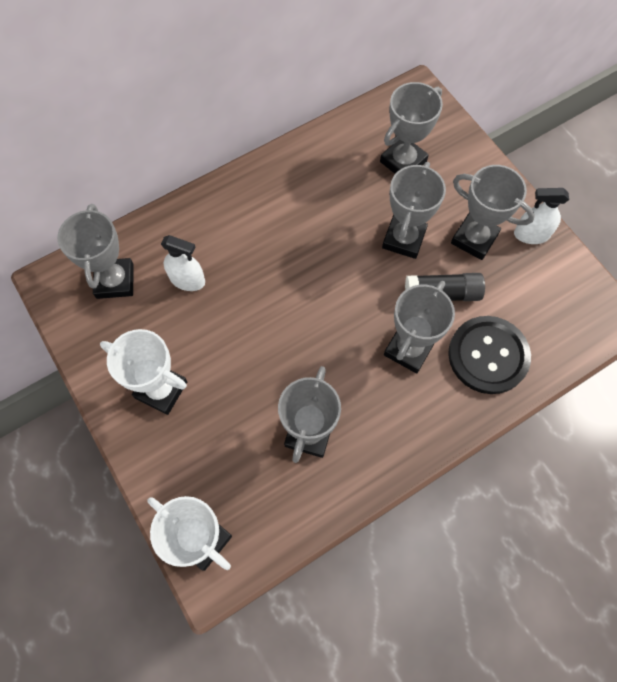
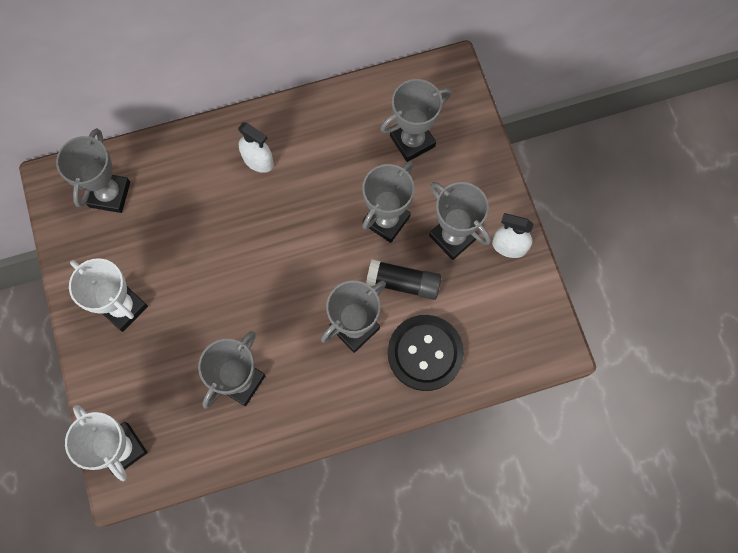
camera: 15 degrees right, 5 degrees up
(187, 280) = (174, 210): white spray bottle -> white spray bottle (258, 161)

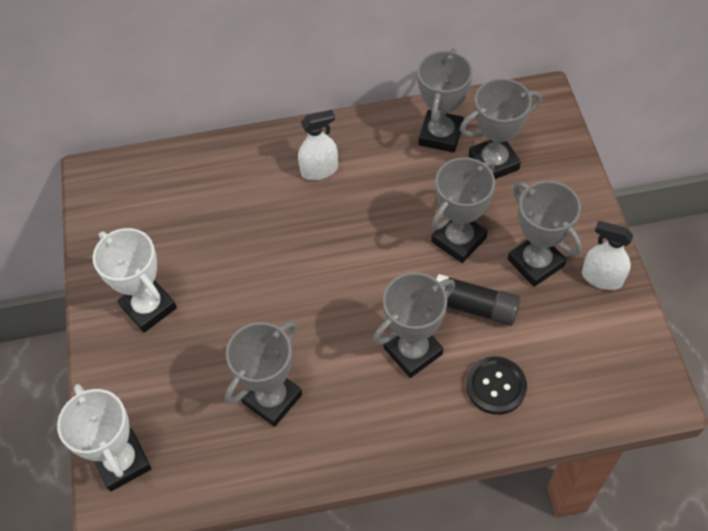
camera: 10 degrees right, 15 degrees down
(110, 194) = (153, 192): grey trophy -> grey trophy (440, 135)
(258, 161) = (319, 170): white spray bottle -> white spray bottle turned 60 degrees counterclockwise
(425, 353) = (496, 386): black button -> black button, size x0.66

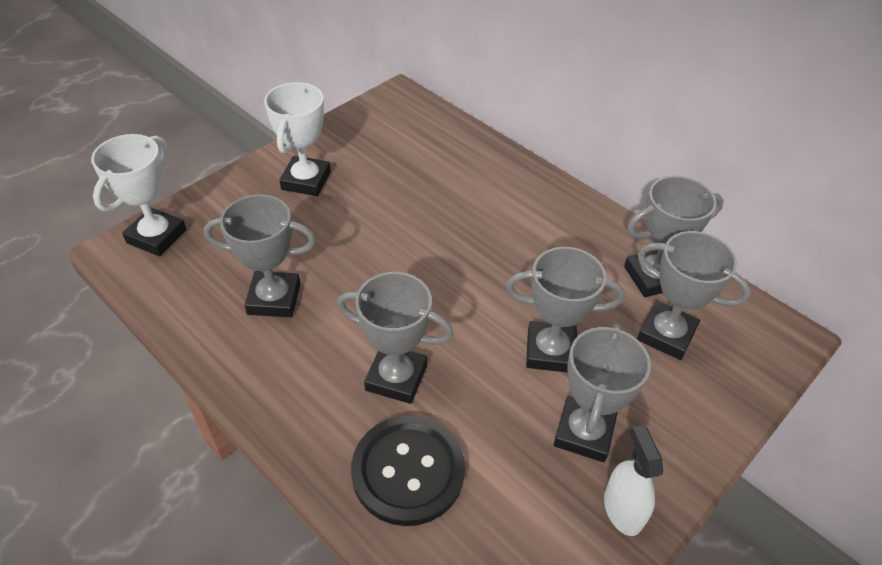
camera: 50 degrees right, 10 degrees down
(319, 170) = (527, 213): white spray bottle -> none
(474, 307) = (485, 404): black glue stick -> none
(496, 386) = (408, 471): black button -> black button, size x1.52

